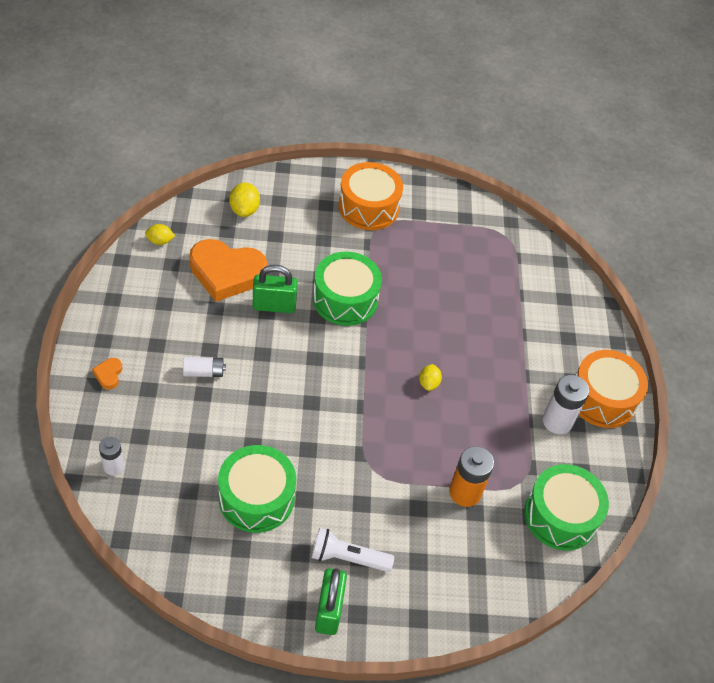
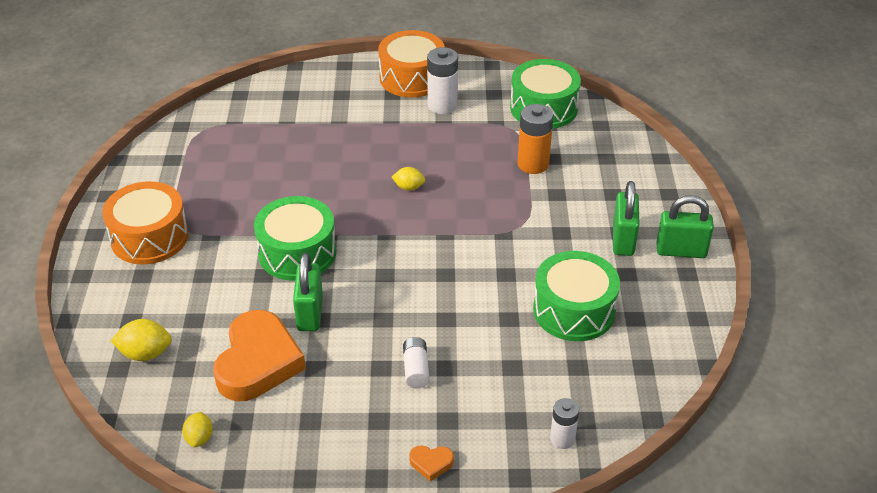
camera: 85 degrees left, 10 degrees down
(348, 558) = (623, 240): white flashlight -> green padlock

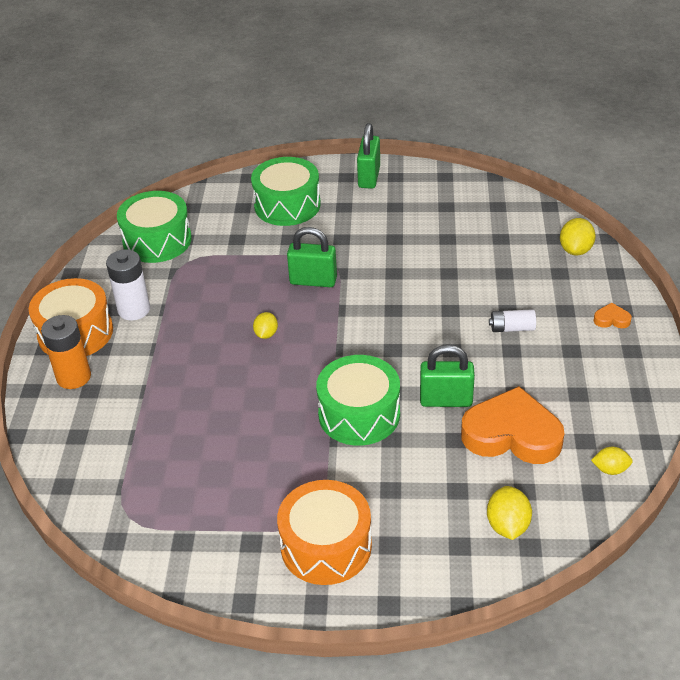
camera: 85 degrees left, 0 degrees up
(431, 463) = (611, 319): orange heart -> orange heart turned 90 degrees counterclockwise
(533, 164) = (243, 251): orange battery -> orange battery (74, 377)
(562, 439) = (575, 250): white battery -> yellow lemon
(574, 310) = (438, 237): green drum -> green drum (287, 205)
(623, 240) = (354, 205): green padlock -> green padlock (313, 281)

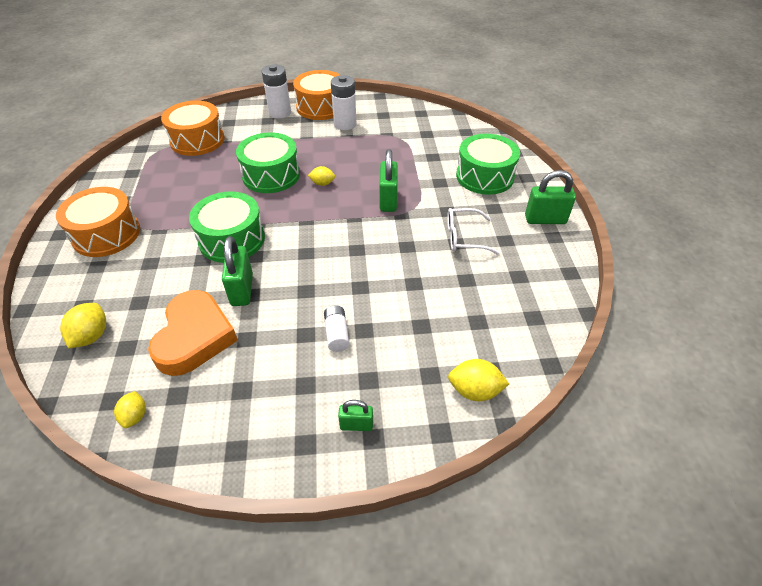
camera: 80 degrees right, 5 degrees up
(74, 377) = (280, 113): orange battery -> white battery
(116, 470) = (197, 140): none -> orange drum
(157, 240) = (421, 122): green drum -> green drum (271, 175)
(386, 232) = (464, 237): none -> white glasses
(507, 525) = (91, 336): yellow lemon -> yellow lemon turned 75 degrees counterclockwise
(611, 319) = (356, 425): orange heart -> green padlock

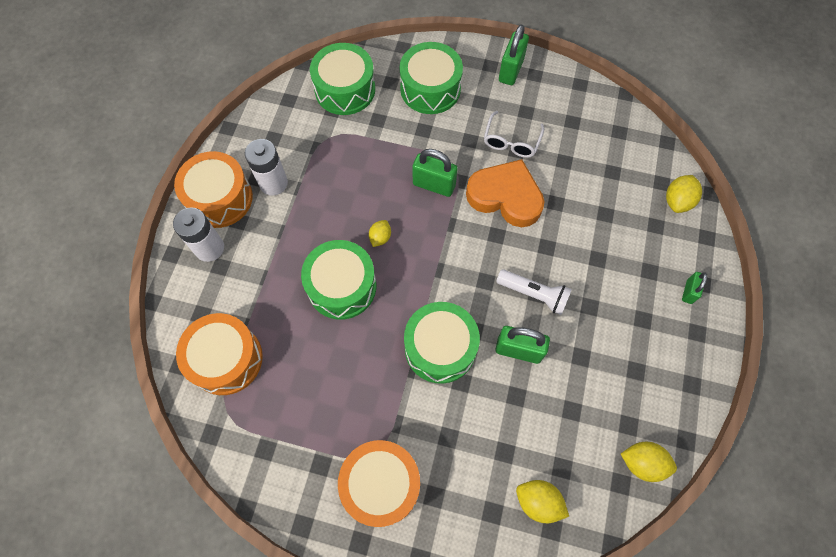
camera: 70 degrees left, 20 degrees up
(135, 416) = (642, 463): yellow lemon -> yellow lemon, size x1.52
(194, 337) = (566, 402): orange heart -> orange heart (505, 197)
(304, 288) = (533, 294): none -> white flashlight
(337, 334) = (596, 281): white battery -> none
(449, 134) = (345, 89): none -> green drum

